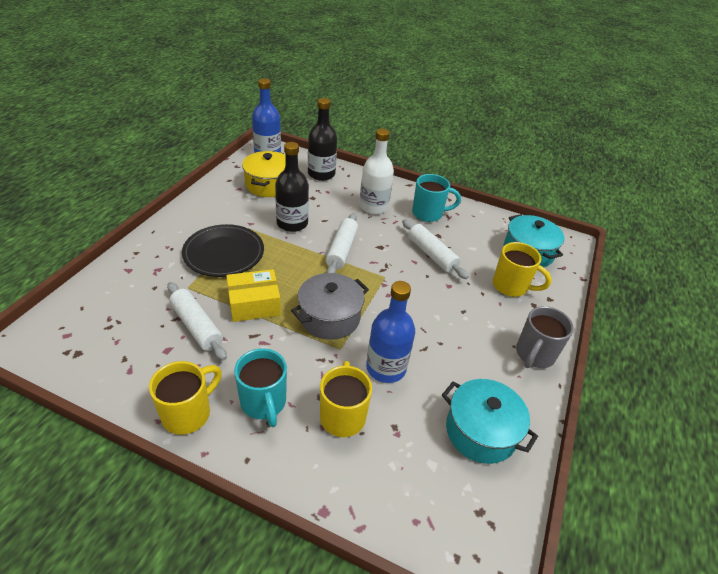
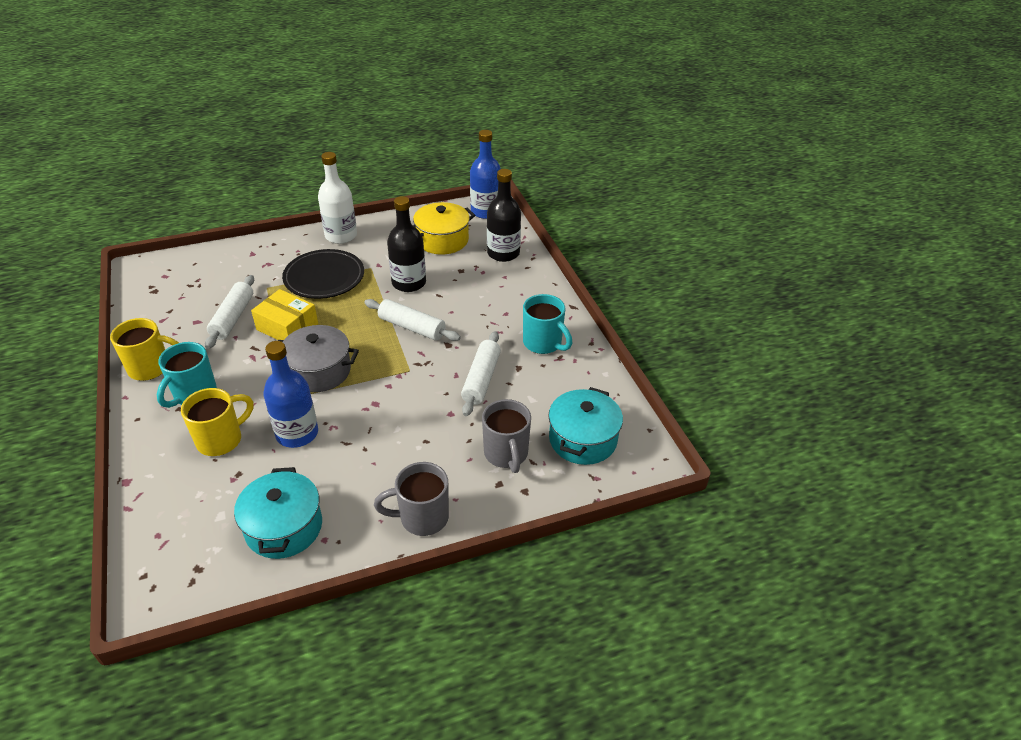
camera: 50 degrees right, 0 degrees up
(342, 250) = (412, 327): white rolling pin -> white rolling pin turned 60 degrees clockwise
(373, 207) = (501, 308): white bottle -> white bottle (341, 236)
(511, 286) = (506, 454): yellow mug -> grey mug

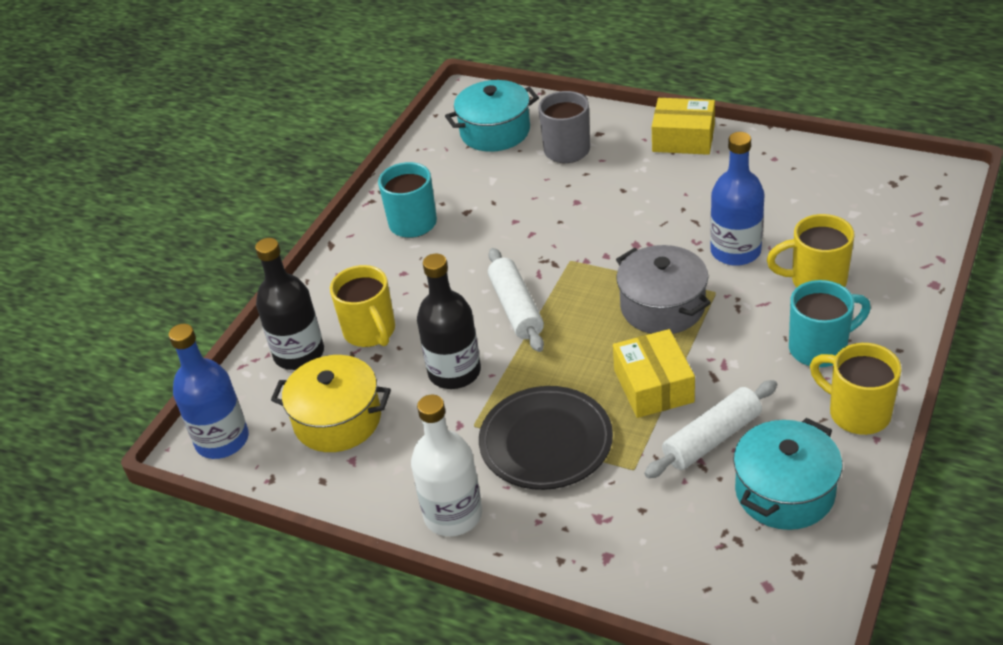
camera: 130 degrees left, 0 degrees up
(284, 527) = (802, 180): turquoise pot -> turquoise pot (784, 492)
(422, 518) = (683, 138): grey mug -> yellow box
(480, 278) = (370, 332): none -> yellow mug
(481, 379) = (513, 217): white rolling pin -> none

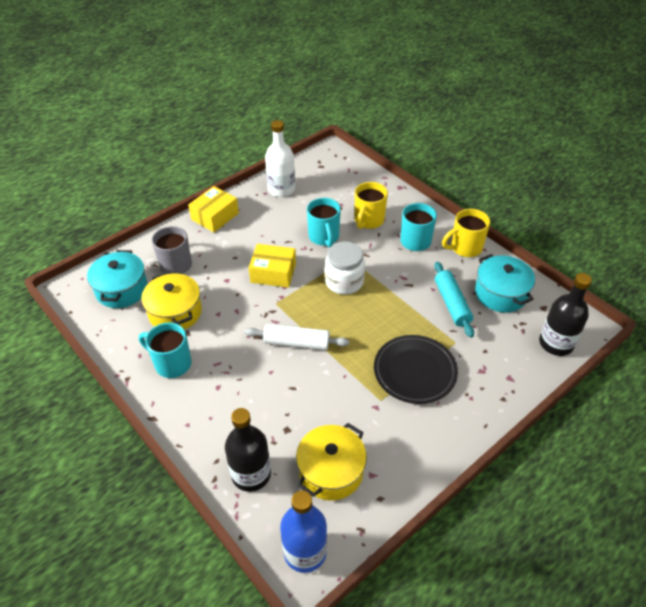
camera: 70 degrees left, 5 degrees up
(370, 332) = (261, 424): yellow mug -> none
(453, 514) = (446, 436): white bottle -> white bottle (281, 189)
(454, 372) = (330, 393): black bottle -> black bottle (556, 343)
(491, 187) = (175, 312): none -> yellow pot
(653, 386) = (401, 310): yellow box -> yellow box (273, 273)
(662, 307) = (344, 282): grey pot -> white jar
(712, 438) = (452, 304): white rolling pin -> turquoise rolling pin
(735, 251) = (324, 237): blue bottle -> turquoise mug

